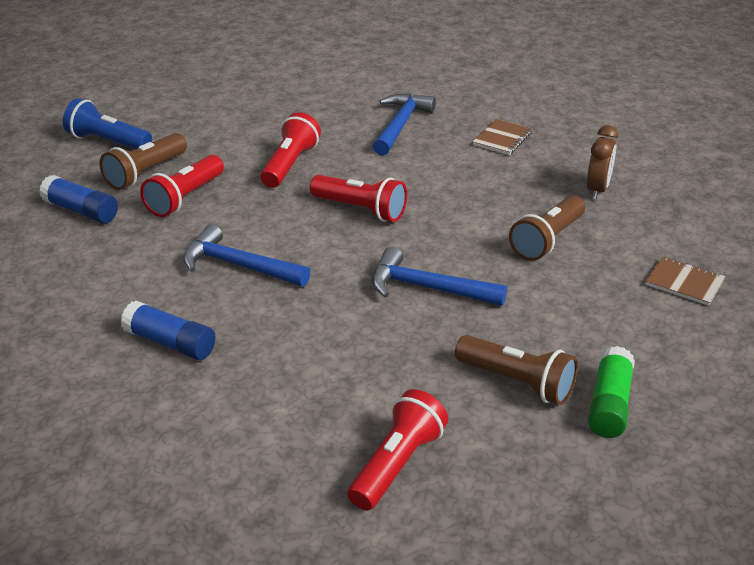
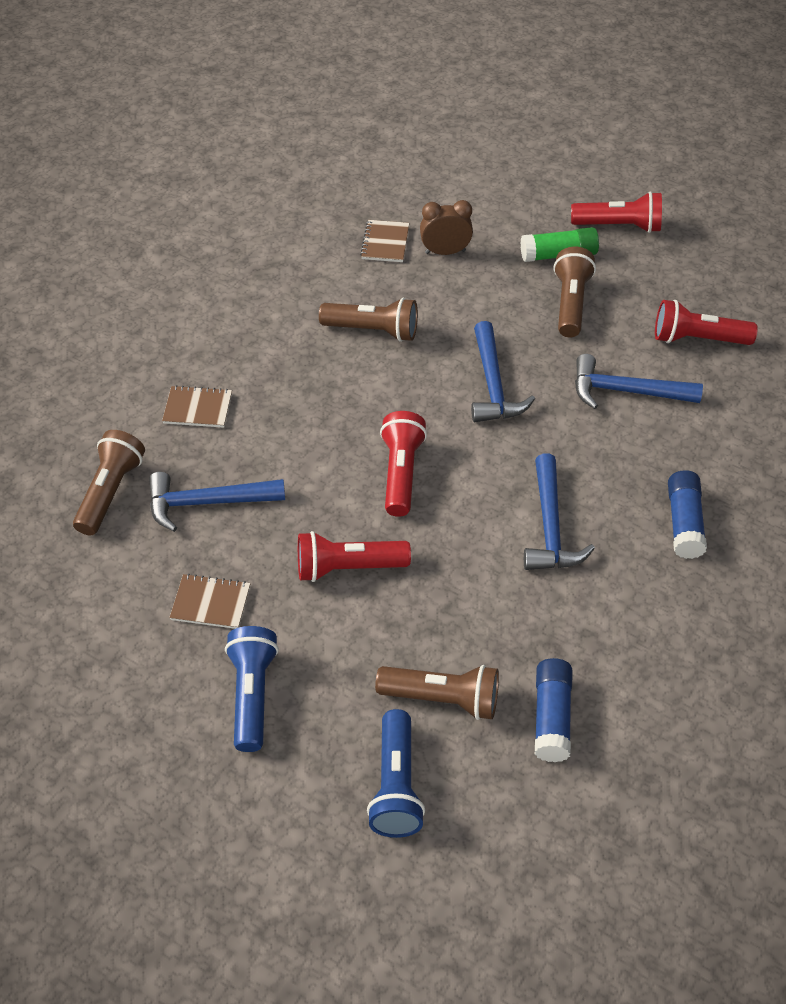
camera: 115 degrees left, 15 degrees up
(185, 198) = (468, 631): red flashlight -> red flashlight (619, 226)
(225, 111) = (252, 694): none -> blue flashlight
(310, 111) = (211, 603): none -> brown notebook
(357, 372) = (626, 391): none -> blue hammer
(440, 94) = (111, 492): none -> brown flashlight
(597, 190) = (266, 317): brown clock -> brown clock (445, 252)

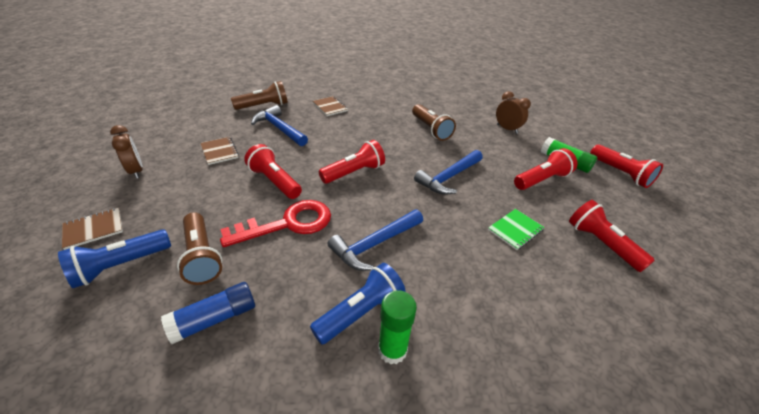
camera: 50 degrees right, 10 degrees down
(177, 723) = (136, 171): none -> brown clock
(252, 694) = (167, 185): blue flashlight -> blue flashlight (361, 312)
(385, 243) = (485, 112): brown notebook -> brown notebook (93, 229)
(450, 591) = (288, 224): none -> red key
(570, 303) = (542, 180): brown flashlight -> red flashlight
(626, 391) = (515, 230): blue hammer -> green notebook
(684, 523) = (447, 312): blue glue stick -> none
(692, 590) = (392, 350): none -> green glue stick

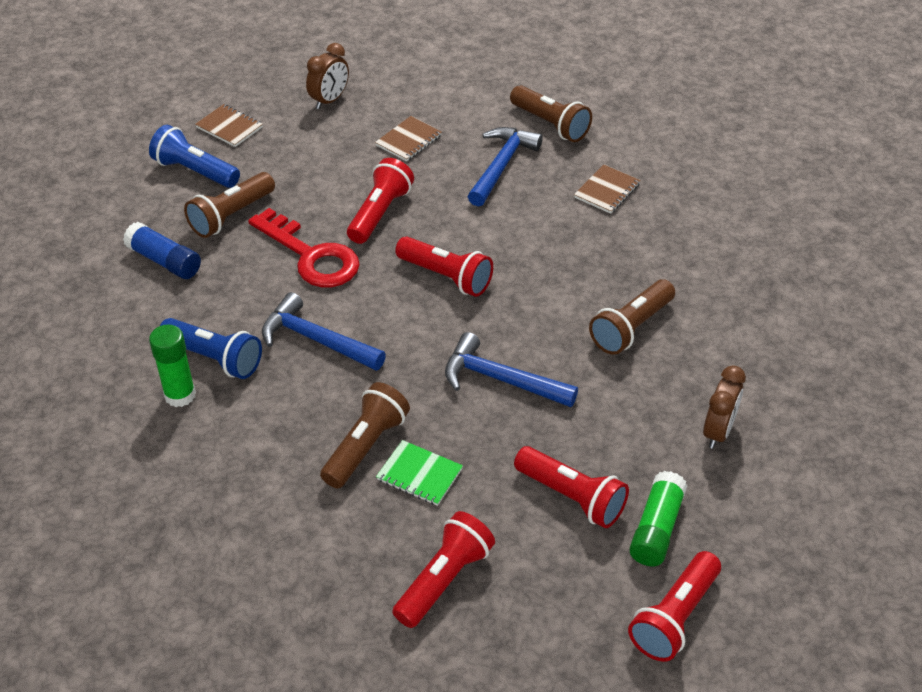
camera: 70 degrees right, 5 degrees up
(485, 247) = (366, 446): none -> brown flashlight

